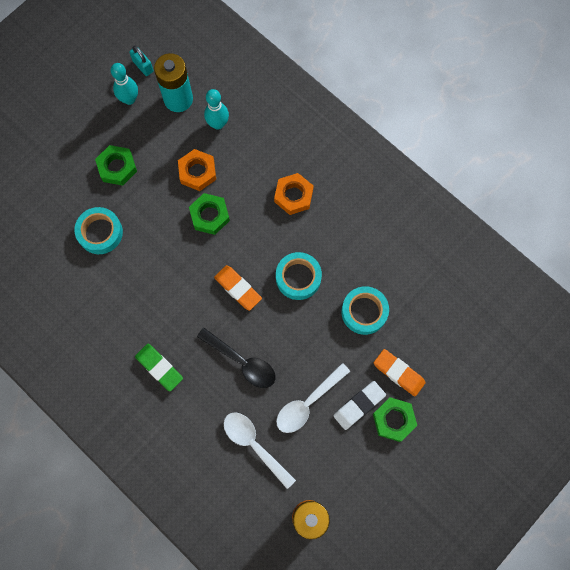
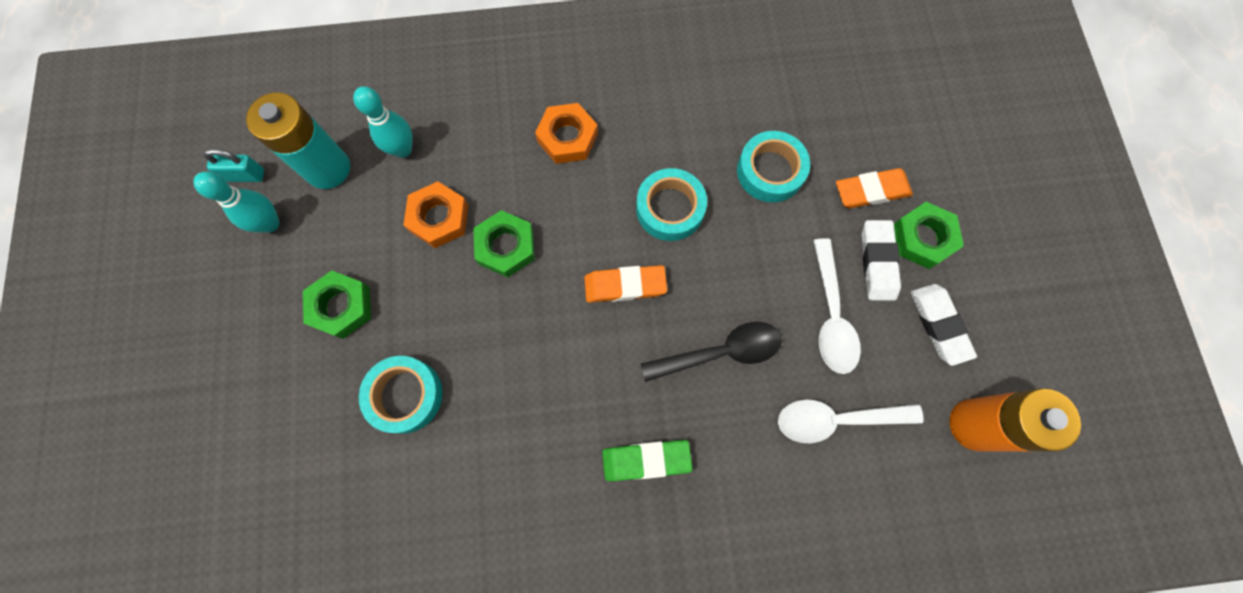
camera: 50 degrees left, 0 degrees up
(350, 462) = (939, 325): none -> white eraser

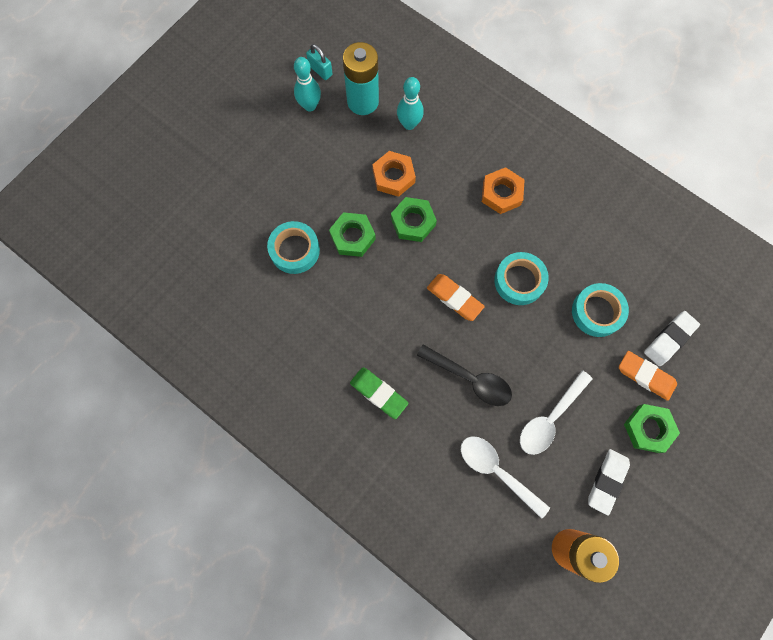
camera: 45 degrees right, 0 degrees up
(341, 306) = (305, 178): green nut -> green nut (352, 237)
(877, 262) = (607, 416): white eraser -> white eraser (669, 339)

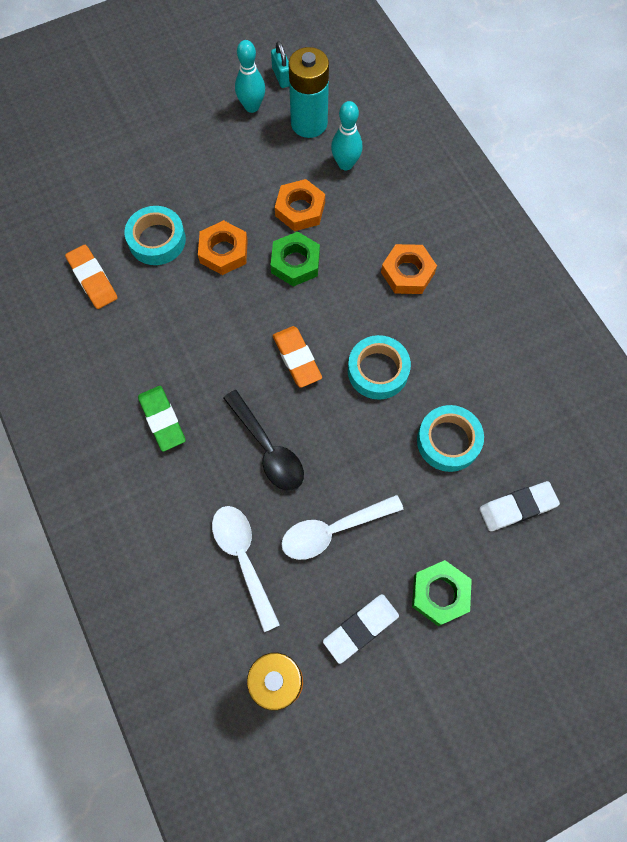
camera: 25 degrees right, 5 degrees down
(352, 237) = (223, 251): green nut -> orange nut
(645, 376) = (467, 535): orange eraser -> orange eraser (92, 279)

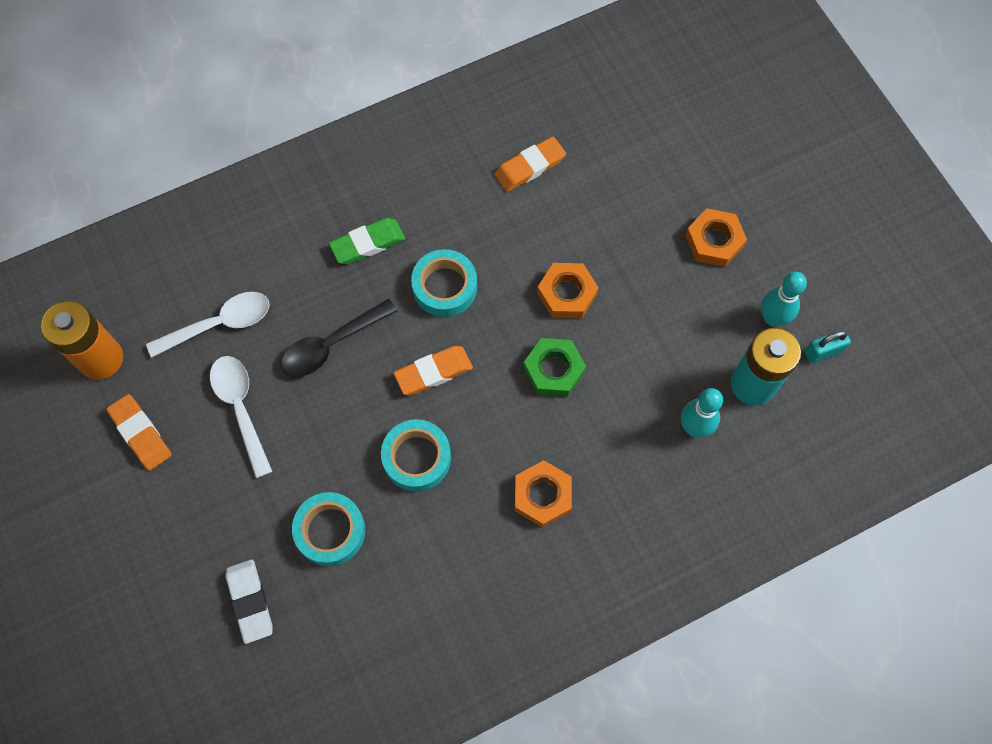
camera: 90 degrees right, 0 degrees up
(157, 240) = (580, 225): turquoise tape -> turquoise tape (444, 287)
(300, 209) = (626, 374): orange nut -> orange nut (714, 241)
(360, 628) = (141, 434): white eraser -> orange eraser
(440, 594) = (166, 512): green nut -> none

